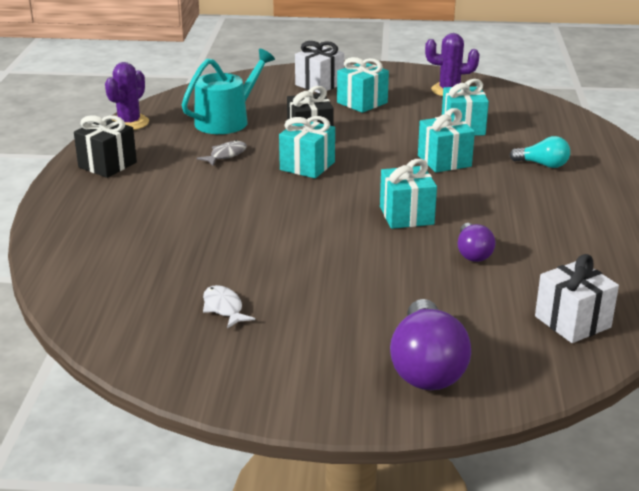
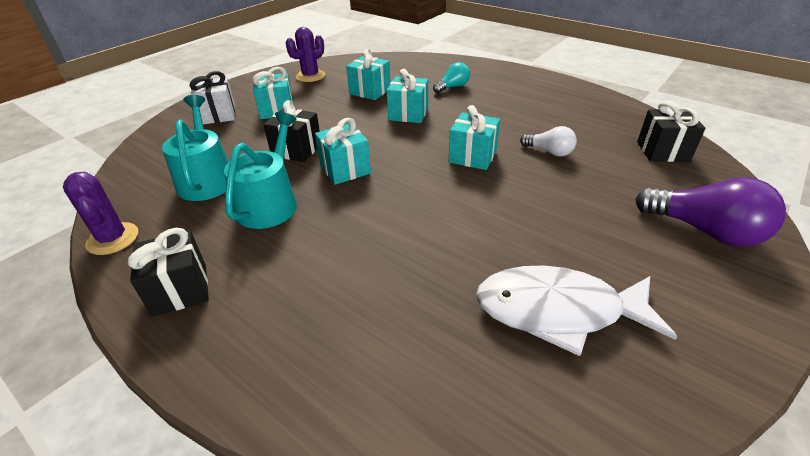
camera: 55 degrees left, 10 degrees up
(224, 308) = (558, 311): white fish -> white fish, size x2.32
(226, 155) = (270, 203): grey fish -> turquoise watering can
(473, 253) = (549, 152): purple light bulb -> white light bulb
(572, 322) = (662, 151): white gift -> black gift

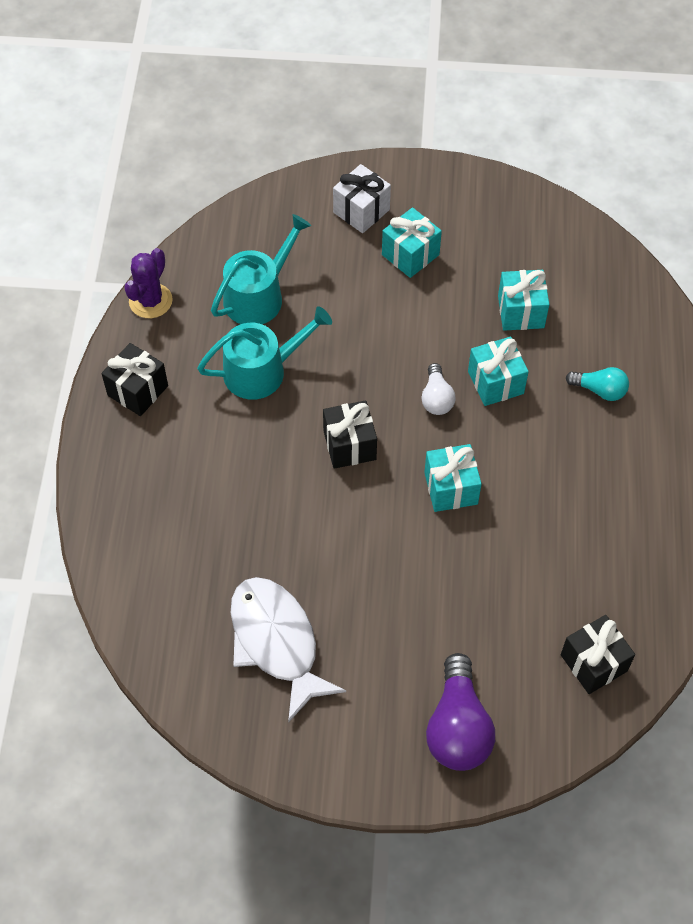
camera: 55 degrees right, 20 degrees up
(296, 150) = (352, 330): black gift -> black gift (349, 445)
(310, 76) = (511, 225): purple cactus -> none
(345, 169) = (350, 393): turquoise gift -> none
(549, 152) = (512, 554): white light bulb -> white light bulb (436, 398)

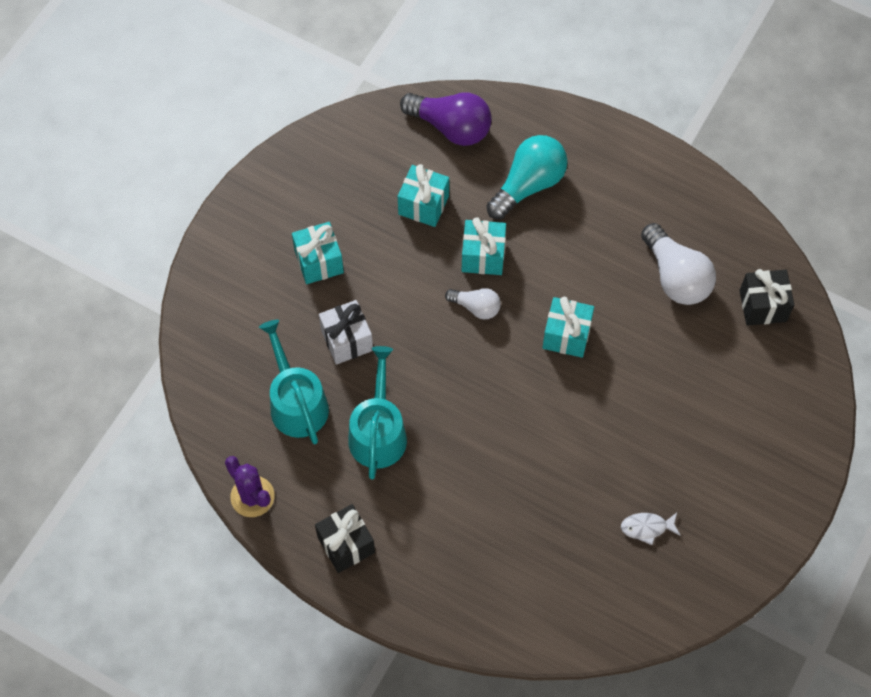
camera: 65 degrees left, 5 degrees up
(276, 642) = (647, 528): white fish -> white fish, size x0.43
(349, 445) = (488, 394): black gift -> none
(361, 211) = (249, 279): white gift -> white gift (347, 340)
(458, 727) = (775, 425): purple light bulb -> purple light bulb (451, 127)
(577, 564) = (676, 277): none -> white light bulb
(599, 390) = (528, 185): turquoise light bulb -> turquoise light bulb, size x1.77

